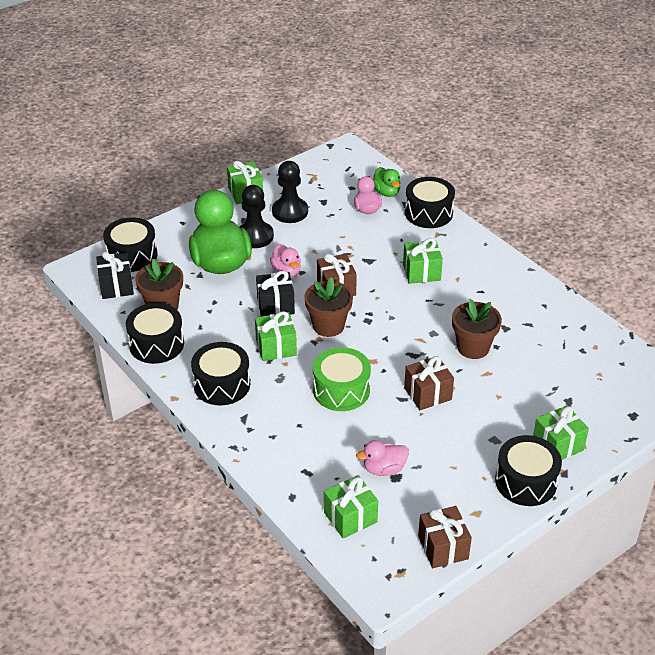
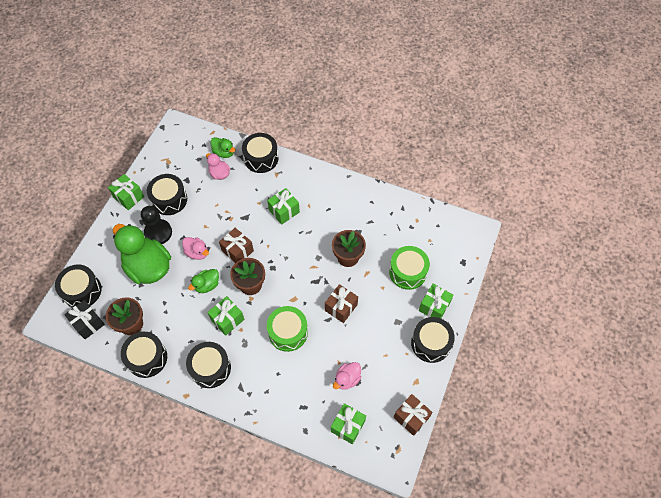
camera: 30 degrees left, 20 degrees up
(275, 305) = (207, 285): black gift -> green duck
(290, 212) = (169, 199): black pawn -> black drum
(545, 394) = (408, 272): none -> green drum

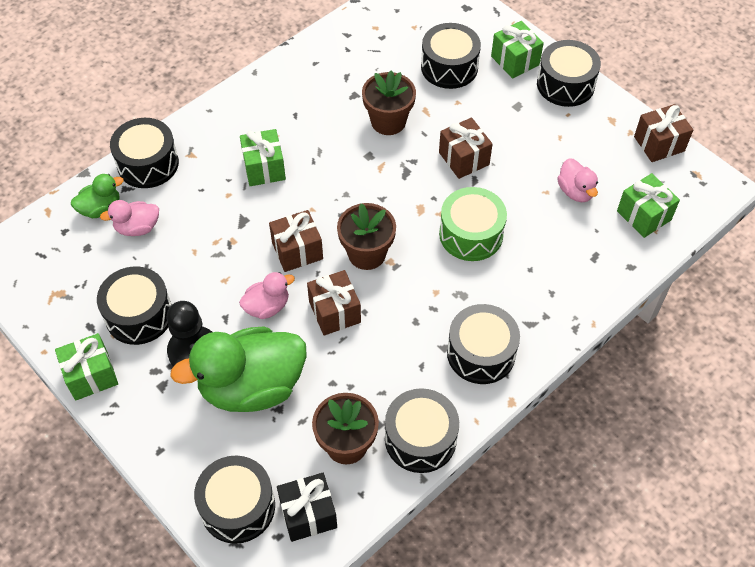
camera: 65 degrees left, 5 degrees down
(207, 285) = (334, 312): green duck -> brown gift
(227, 319) = (410, 304): green gift -> none
(408, 272) = (449, 67): green drum -> black drum

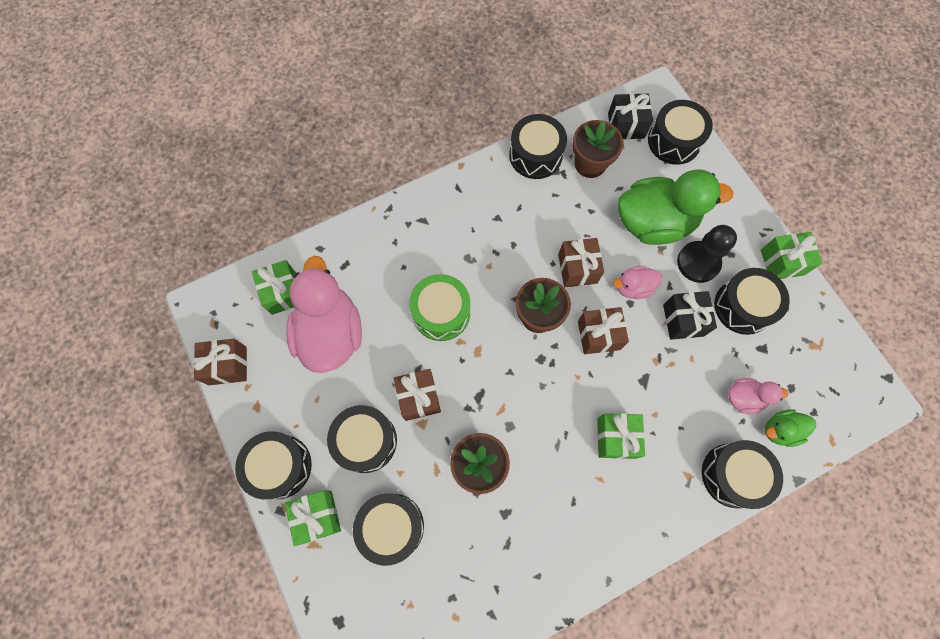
camera: 165 degrees left, 15 degrees up
(206, 286) = (683, 320): none -> black gift
(481, 353) = (470, 206): black drum -> black drum (366, 441)
(575, 191) = (330, 333): pink duck -> pink duck, size x2.10

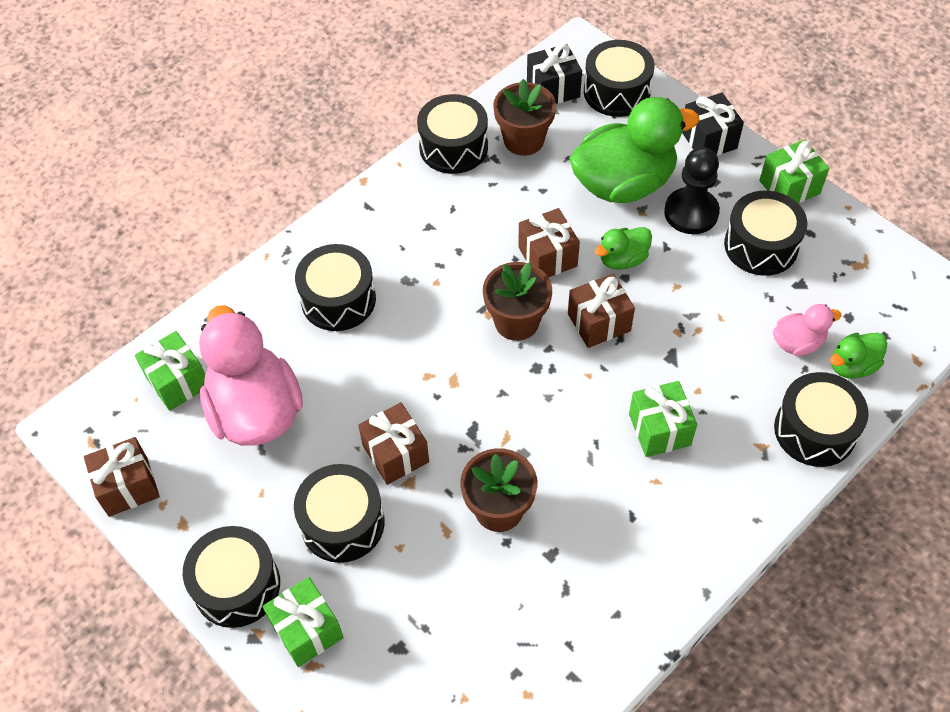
camera: 15 degrees left, 15 degrees down
(391, 527) = (409, 613): black drum -> black drum (338, 299)
(441, 313) = (392, 350): green drum -> none
(633, 287) = (622, 259): pink duck -> green duck
(683, 320) = (695, 279): black gift -> black gift (708, 139)

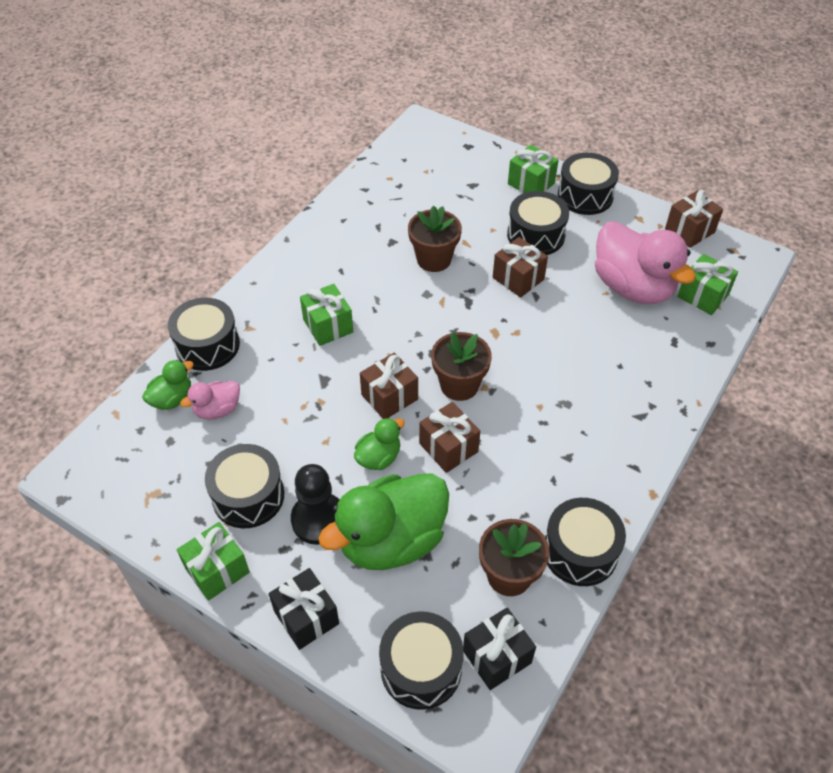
camera: 165 degrees right, 5 degrees down
(338, 299) = (615, 376): black drum -> none

